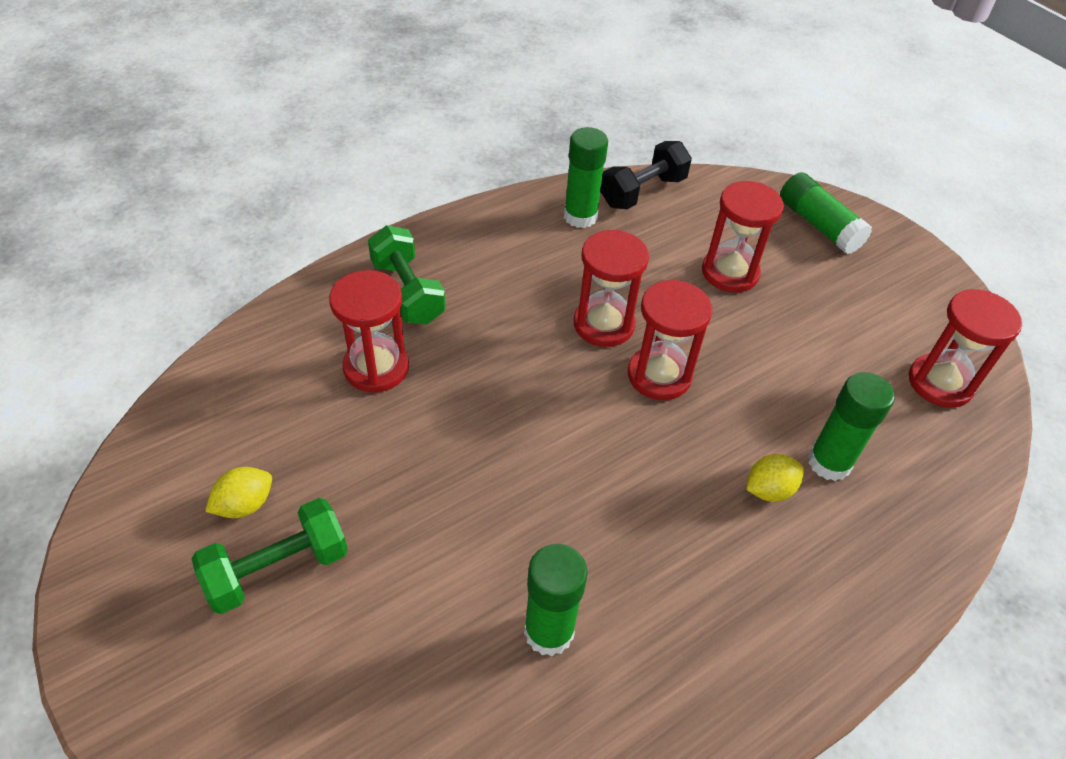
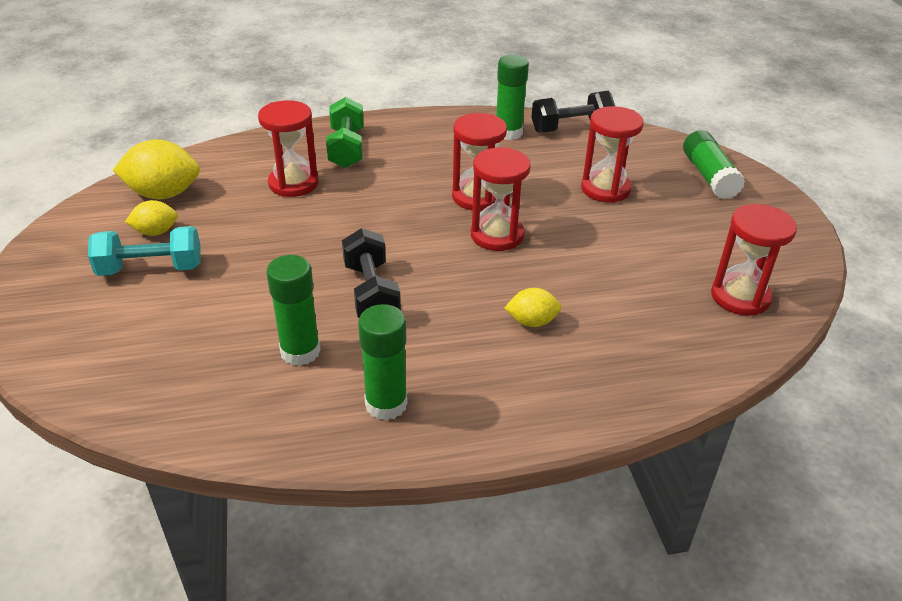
camera: 25 degrees right, 10 degrees down
(214, 437) = (163, 194): none -> yellow lemon
(277, 569) = (151, 269): green dumbbell -> turquoise dumbbell
(575, 510) = (371, 293): none -> black dumbbell
(829, 462) = (596, 319): green glue stick -> green glue stick (386, 404)

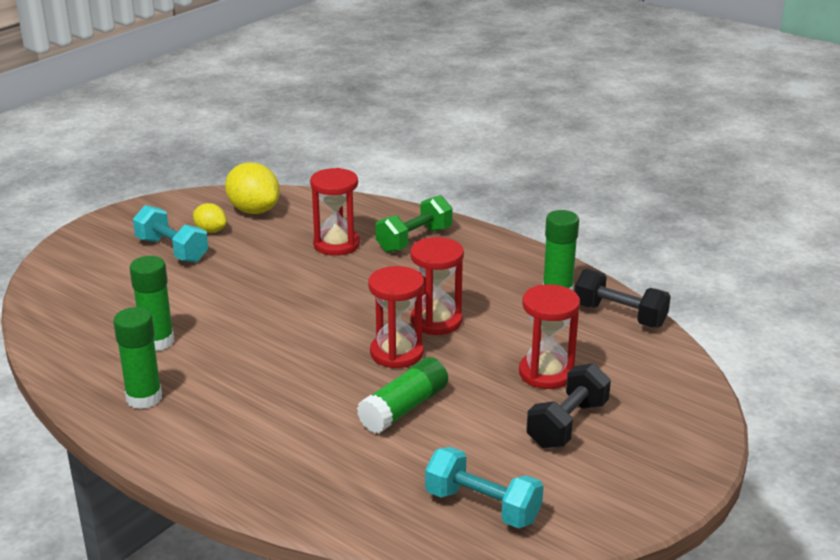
camera: 50 degrees right, 10 degrees down
(371, 293) = (252, 336): black dumbbell -> black dumbbell (567, 424)
(532, 322) = (307, 416): yellow lemon -> none
(709, 176) = (662, 418): green glue stick -> green glue stick (404, 408)
(740, 297) = (482, 506): red hourglass -> turquoise dumbbell

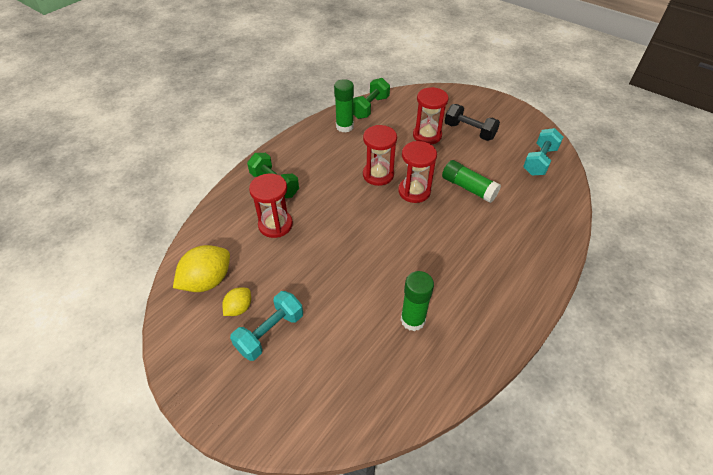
camera: 90 degrees left, 20 degrees up
(144, 398) = (483, 316): green glue stick -> none
(619, 315) = (370, 107): black dumbbell -> green dumbbell

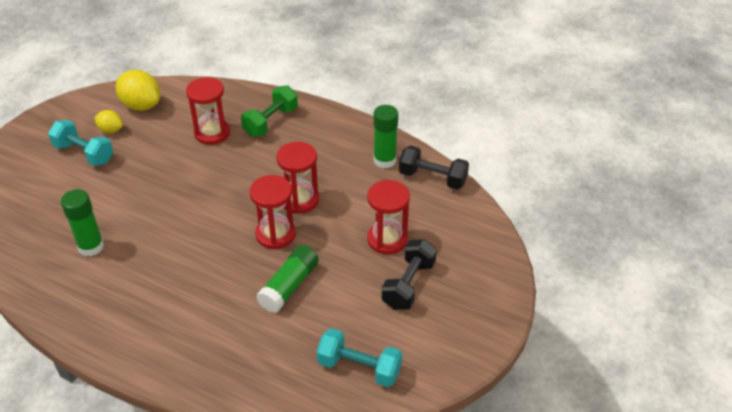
camera: 80 degrees right, 5 degrees down
(370, 107) = (432, 178): green dumbbell -> black dumbbell

